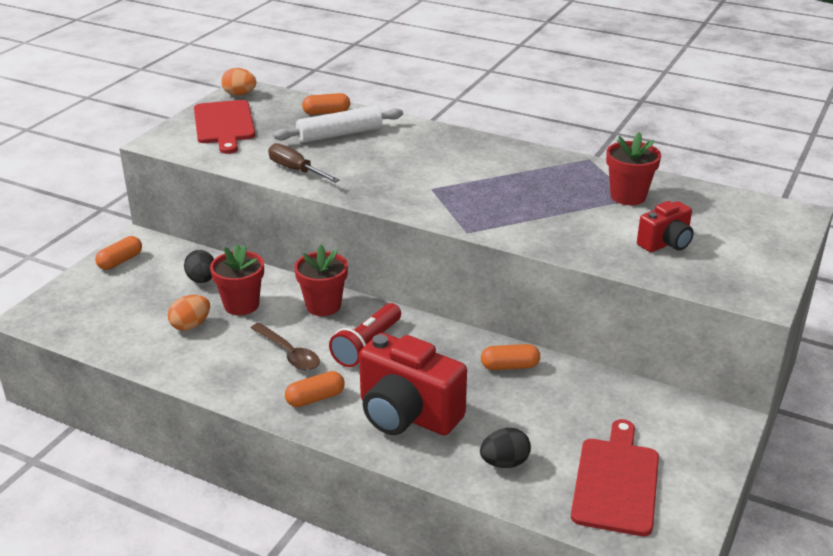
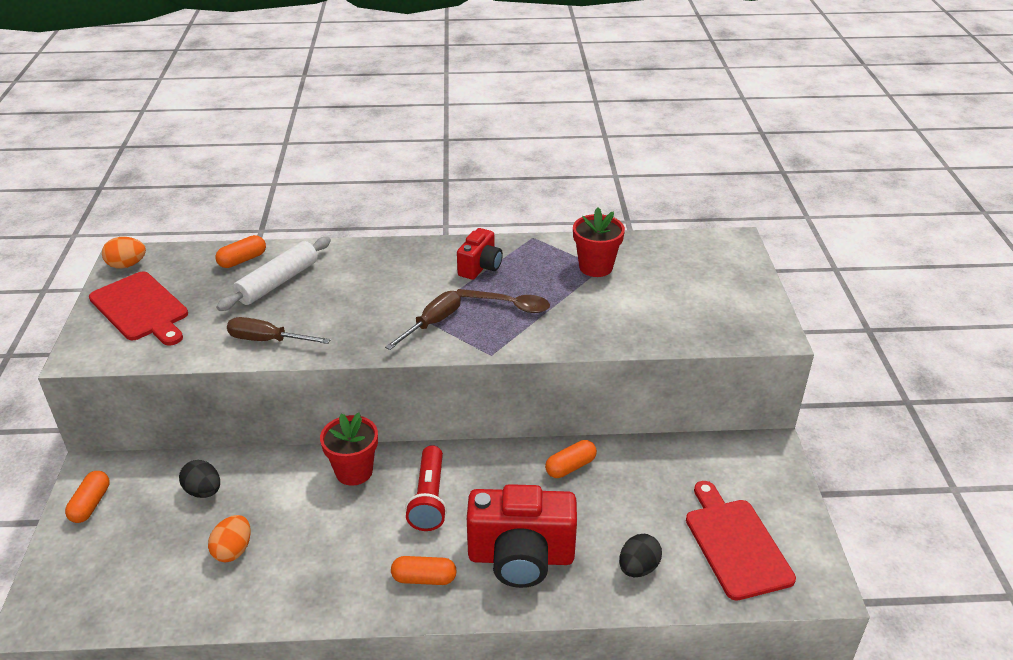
camera: 30 degrees left, 5 degrees up
(241, 305) = (269, 504): red flower pot -> none
(289, 353) = (361, 539): brown spoon -> brown spoon (509, 305)
(315, 398) = (424, 578): orange capsule -> orange capsule turned 60 degrees clockwise
(438, 196) = (432, 323): none -> brown screwdriver
(665, 243) = (663, 306): red camera -> red camera (480, 267)

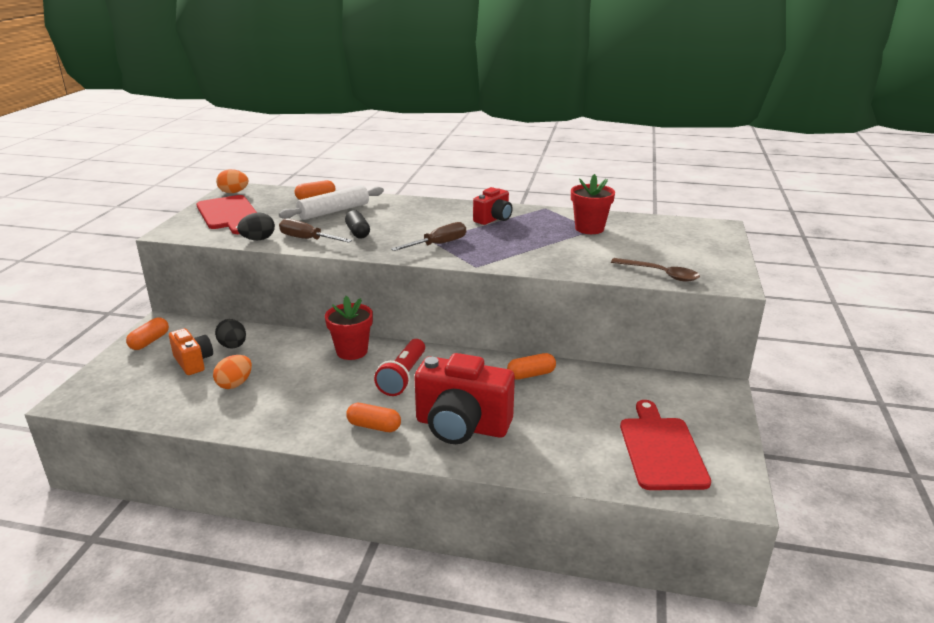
camera: 15 degrees right, 10 degrees down
(165, 527) = (193, 362): none -> orange camera
(325, 317) = (358, 232): none -> black capsule
(509, 305) = (506, 241): brown spoon -> brown spoon (660, 274)
(638, 568) = (563, 451): black egg -> black egg (258, 239)

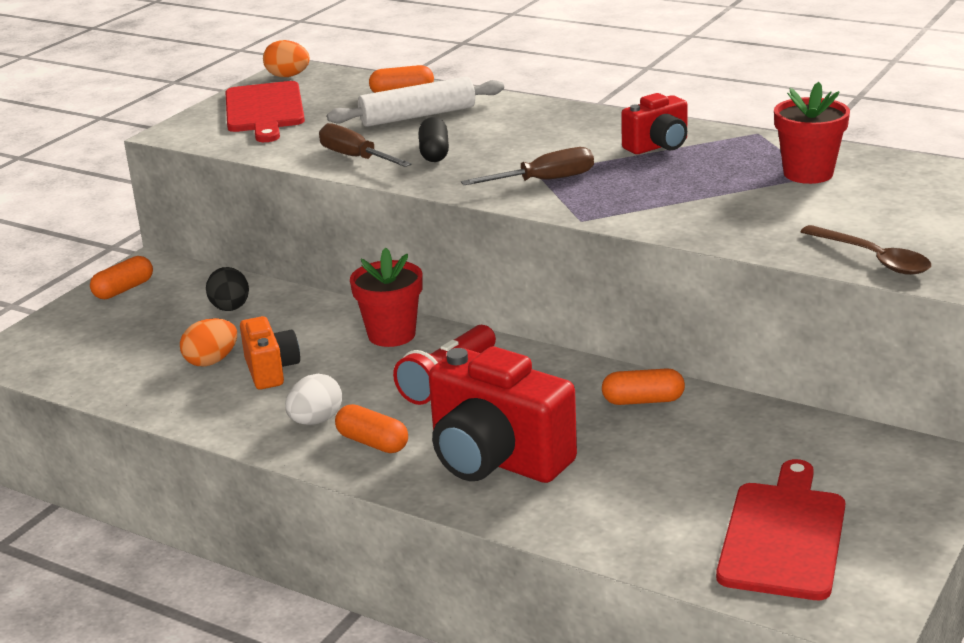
camera: 20 degrees right, 0 degrees up
(193, 362) = (169, 325): orange camera -> orange camera (271, 370)
(258, 239) = (287, 152): black egg -> none
(328, 416) = (316, 421): none -> white egg

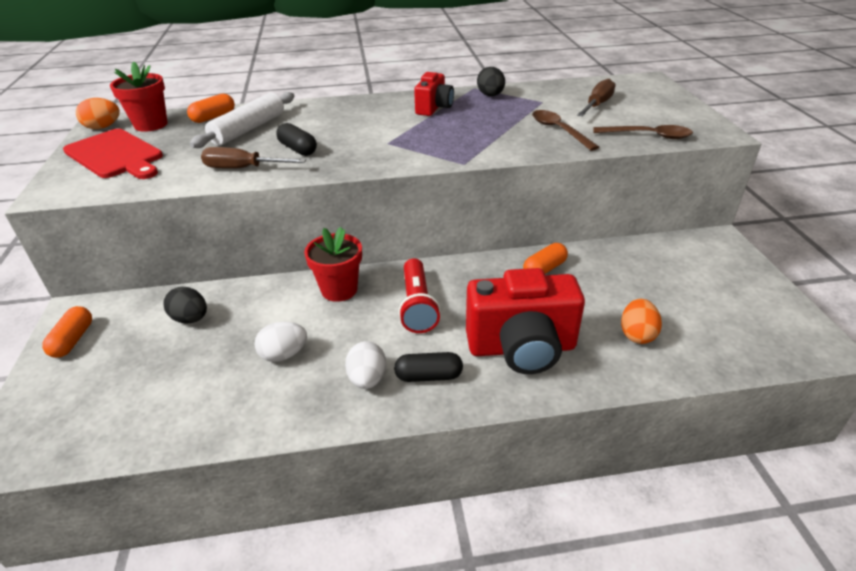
camera: 40 degrees left, 10 degrees up
(211, 361) = (225, 368): orange egg -> orange egg (637, 334)
(271, 370) = (284, 354): orange camera -> white egg
(372, 442) = (428, 376): orange capsule -> black capsule
(545, 181) = (401, 146): brown screwdriver -> brown screwdriver (597, 105)
(760, 149) = (490, 95): none -> black egg
(765, 217) = (559, 130): none -> brown spoon
(784, 535) = (724, 318): red cutting board -> none
(808, 173) = (537, 101): red flower pot -> red flower pot (151, 125)

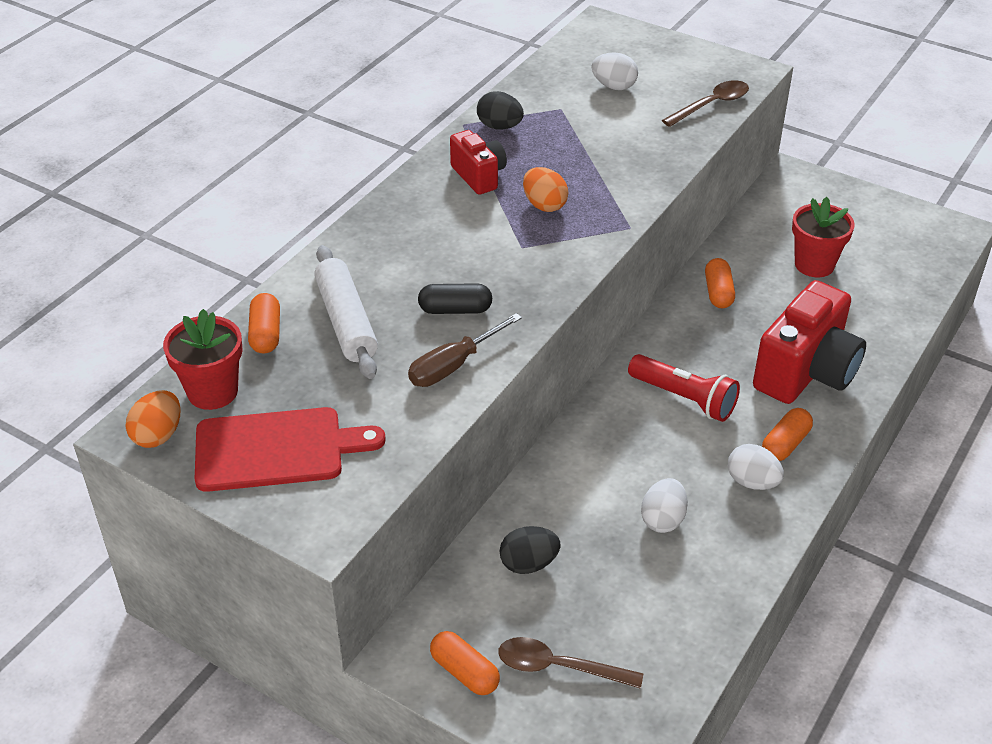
camera: 50 degrees left, 5 degrees up
(339, 290) = (600, 435): red flower pot -> red flower pot (814, 264)
(428, 376) = (785, 444): black capsule -> orange capsule
(559, 130) = (636, 140): brown spoon -> brown spoon (558, 667)
(597, 105) = (614, 86): brown screwdriver -> white egg
(637, 334) = (854, 303): orange egg -> orange egg (544, 205)

